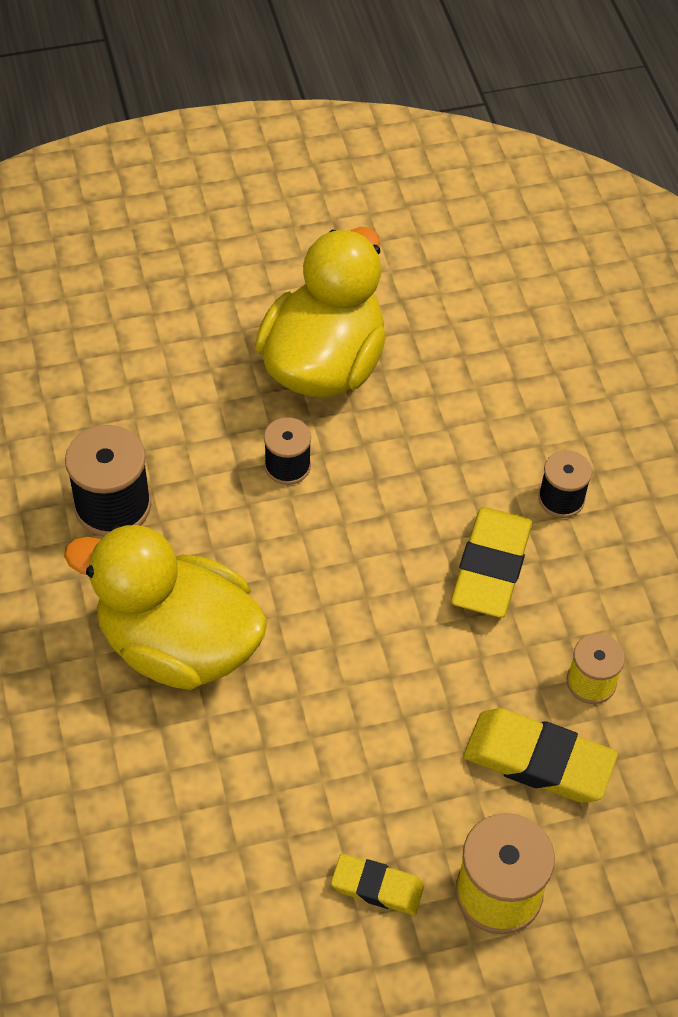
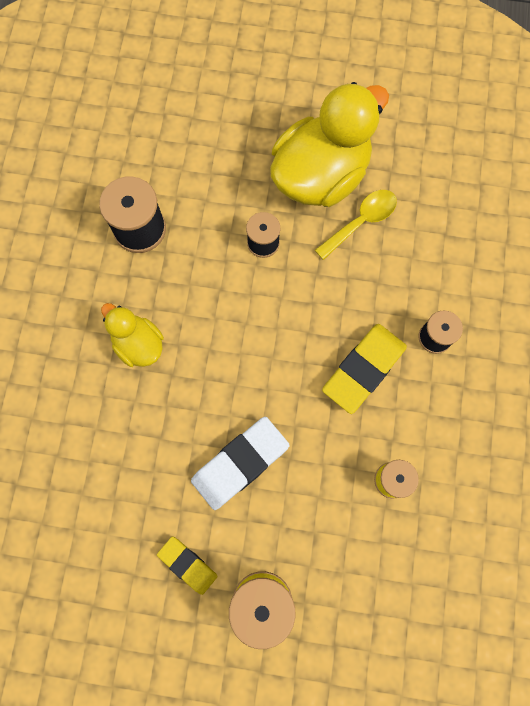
camera: 25 degrees right, 20 degrees up
(178, 644) = (138, 344): yellow duck -> yellow duck, size x0.52
(387, 737) = (240, 463): none -> white eraser
(402, 400) = (361, 222): none -> yellow spoon
(538, 760) = (330, 521): yellow eraser -> none

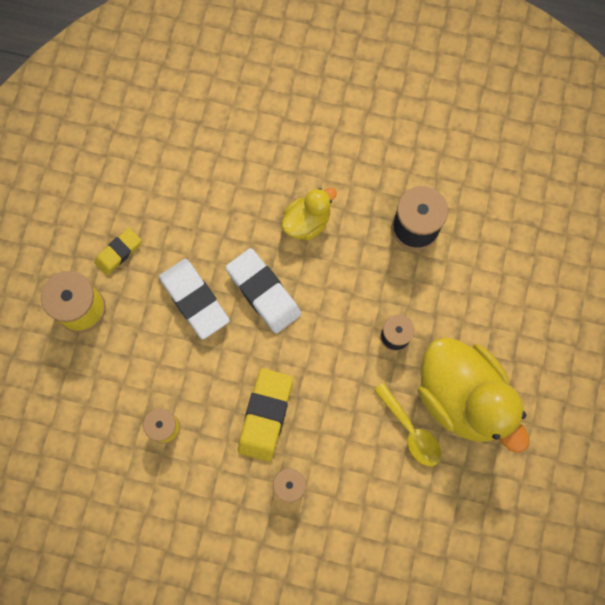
camera: 95 degrees right, 0 degrees up
(225, 385) = (263, 292): none -> white eraser
(363, 369) = (266, 415): yellow eraser -> yellow eraser turned 60 degrees clockwise

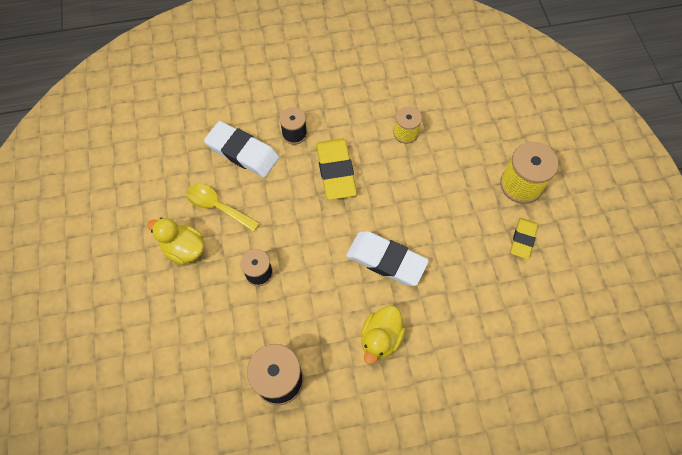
camera: 155 degrees right, 10 degrees down
(194, 300) = (438, 229): white eraser -> white eraser (242, 152)
(462, 397) = (184, 249): yellow duck -> yellow duck, size x0.52

